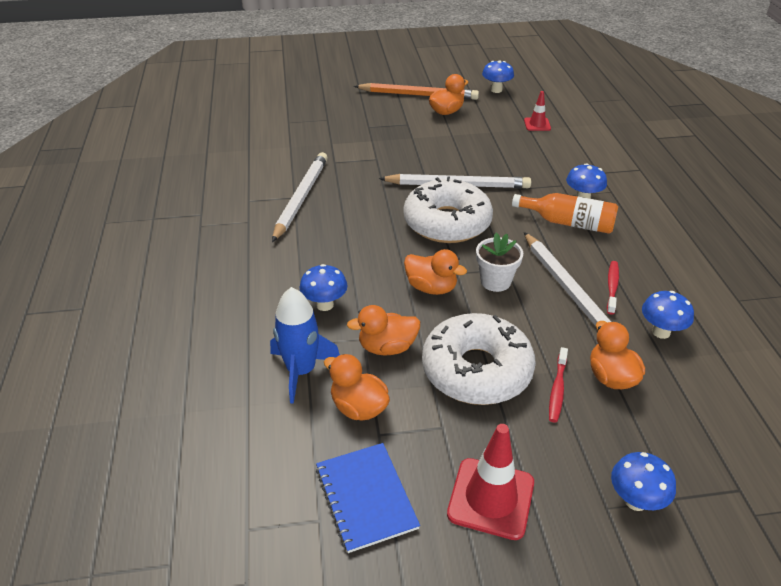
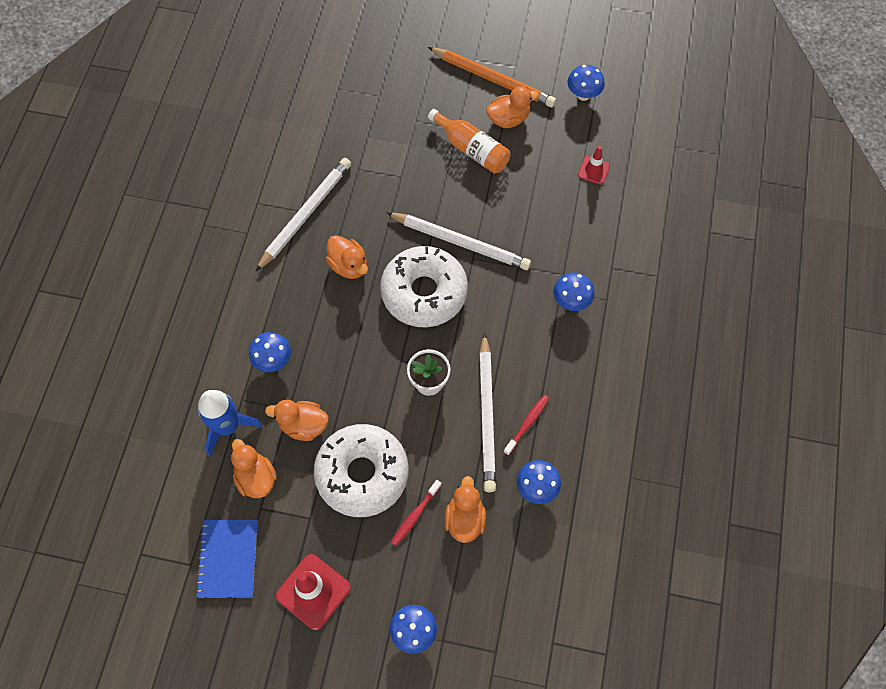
camera: 20 degrees right, 25 degrees up
(431, 288) = (370, 371): orange duck -> orange duck (349, 266)
(568, 223) = (537, 330): orange bottle -> orange bottle (471, 149)

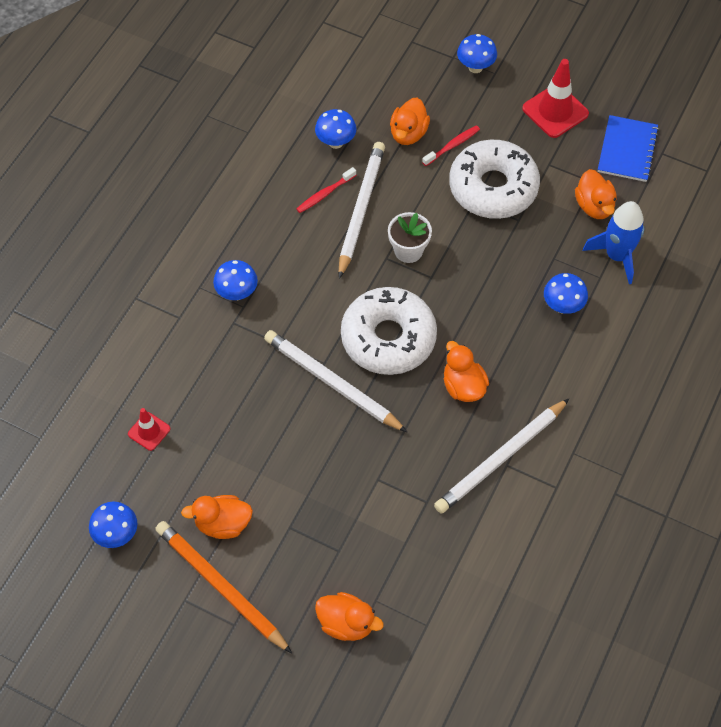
camera: 165 degrees left, 5 degrees down
(303, 425) = (541, 240): orange duck -> orange duck (346, 623)
(471, 149) = (282, 494): orange bottle -> none

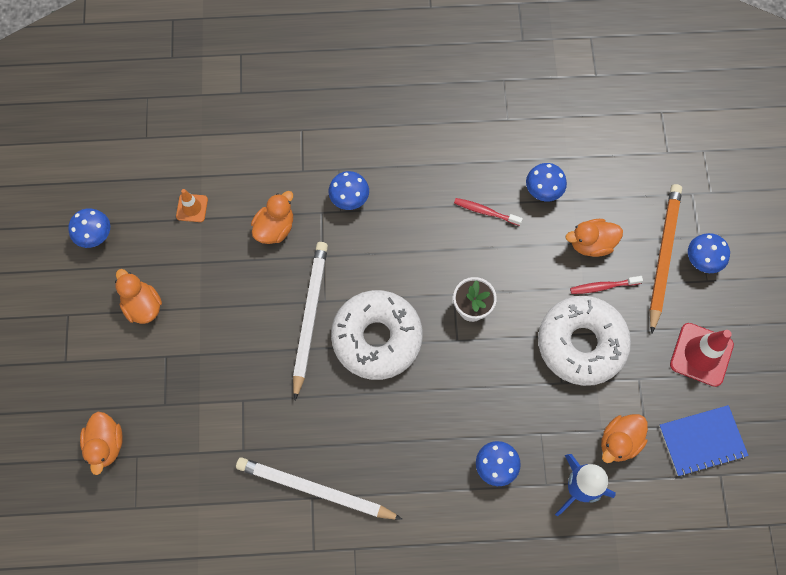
camera: 60 degrees right, 10 degrees up
(149, 431) = (192, 208): red traffic cone -> orange traffic cone
(221, 587) = (90, 334): orange pencil -> orange pencil (663, 256)
(361, 210) = (488, 248): white pencil -> none
(452, 146) = (603, 286): red toothbrush -> red toothbrush turned 150 degrees clockwise
(463, 386) = (366, 423): orange duck -> orange duck (275, 228)

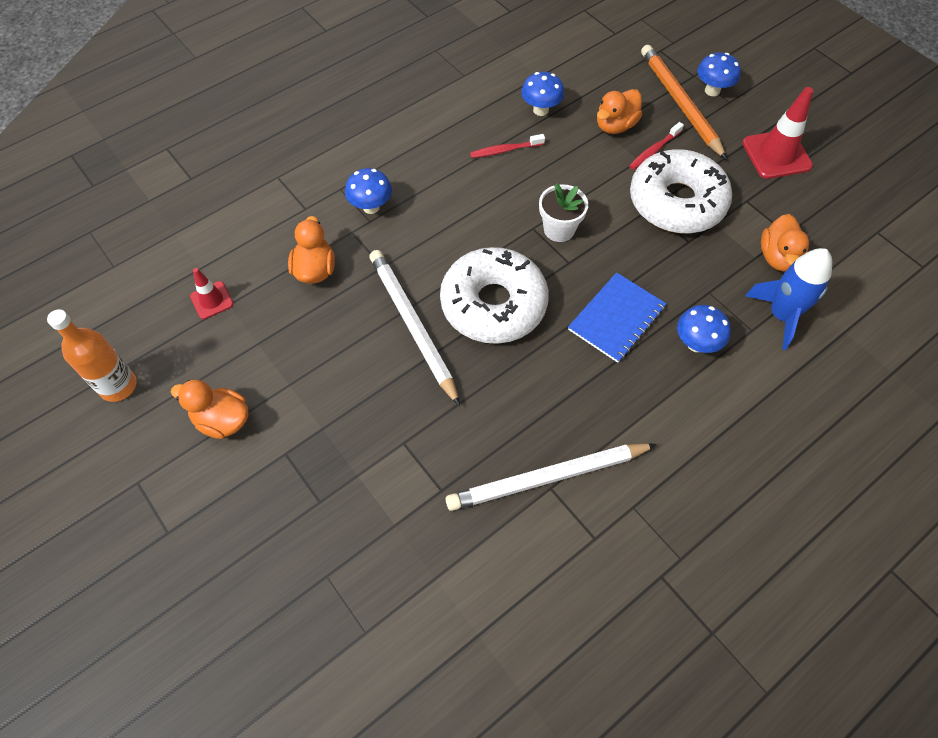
camera: 35 degrees left, 10 degrees down
(96, 236) = (118, 386): blue mushroom -> orange bottle
(106, 444) = (281, 587): orange duck -> none
(192, 208) = (212, 300): orange traffic cone -> red traffic cone
(702, 441) = (839, 216): blue notebook -> blue notebook (616, 318)

